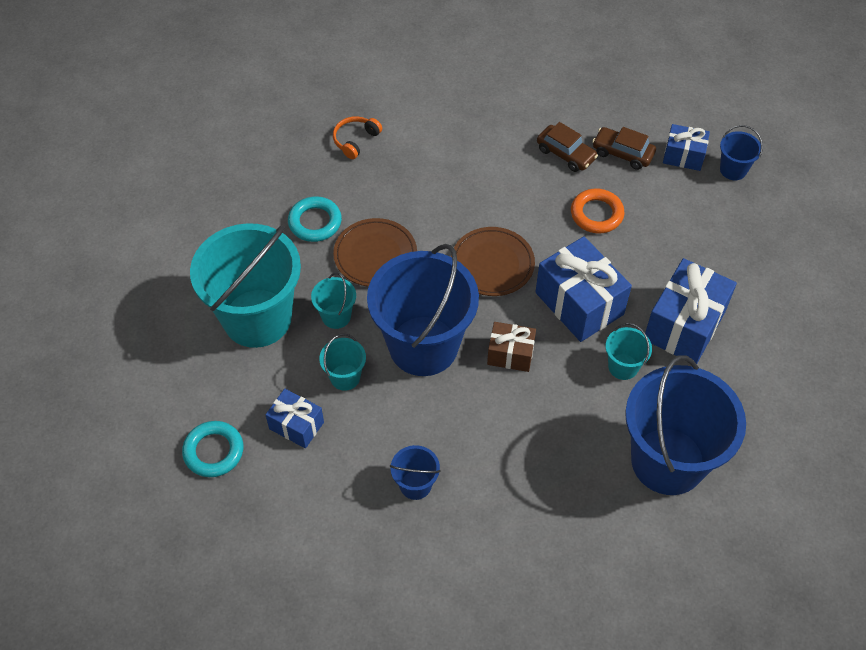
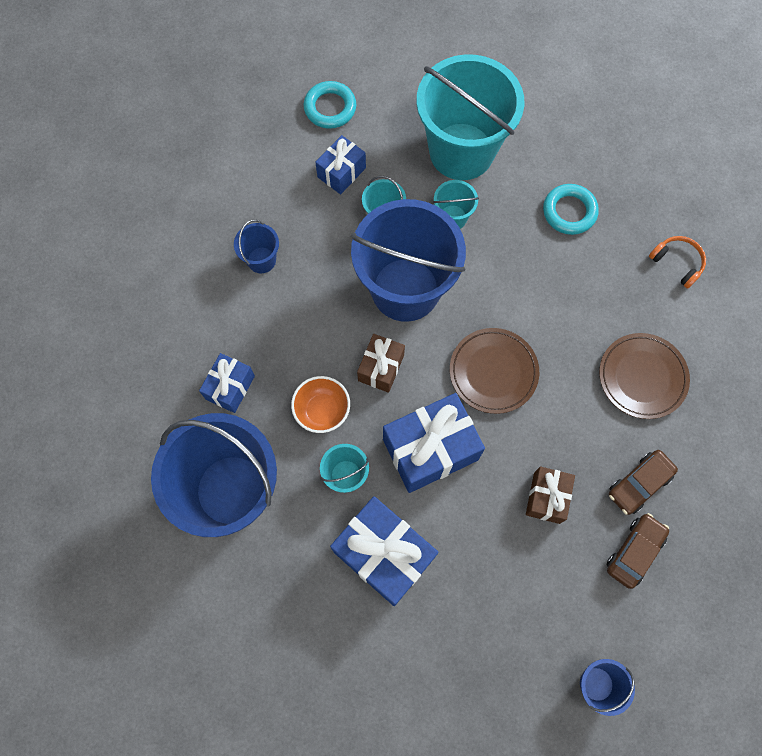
camera: 100 degrees right, 15 degrees up
(375, 255) = (520, 261): brown plate -> brown plate (642, 377)
(566, 397) = (322, 410): none -> orange bowl
(596, 214) = (546, 497): orange ring -> brown gift
(683, 156) = (623, 626): blue gift -> blue gift (230, 387)

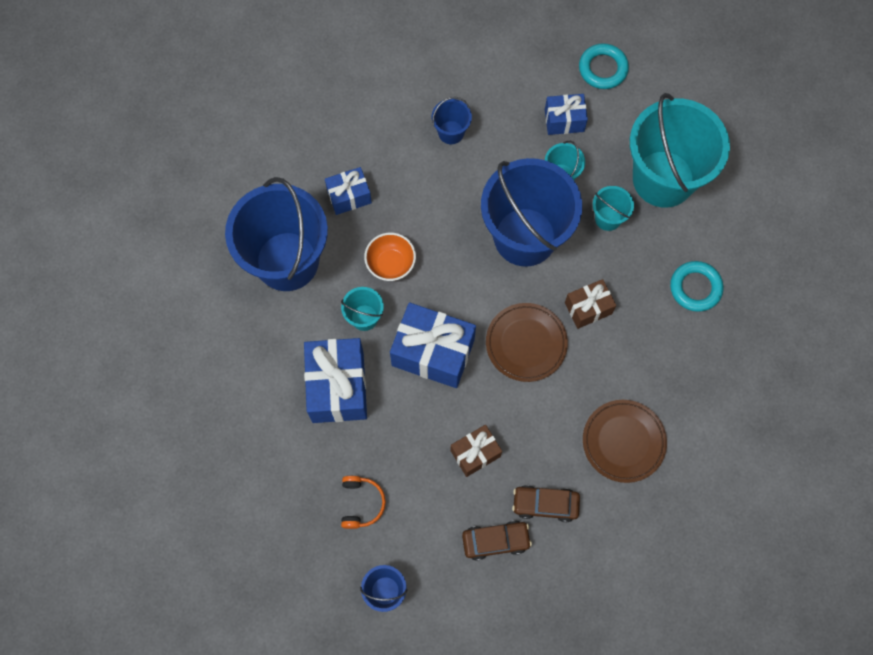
camera: 45 degrees right, 0 degrees up
(381, 368) = (455, 272): brown gift -> brown gift (588, 308)
(677, 263) = (735, 392): orange headphones -> orange headphones (361, 503)

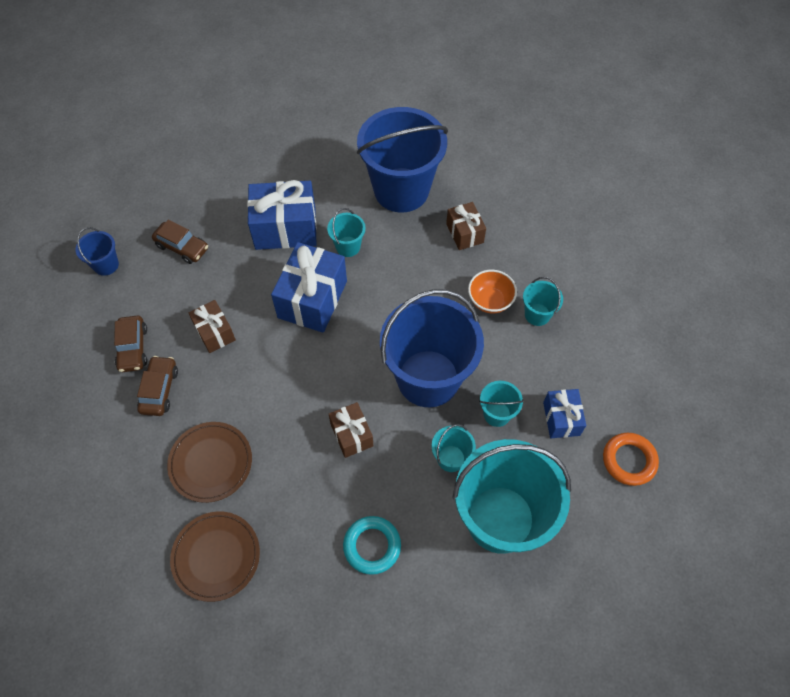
camera: 90 degrees right, 10 degrees down
(349, 196) = (464, 233): blue gift -> brown gift
(361, 503) = (182, 247): orange headphones -> brown car
(391, 264) = (399, 266): orange bowl -> orange bowl (490, 301)
(451, 132) = (537, 314): blue bucket -> turquoise bucket
(526, 343) = (317, 377): brown plate -> brown plate (216, 556)
(603, 69) = (629, 460): turquoise ring -> orange ring

